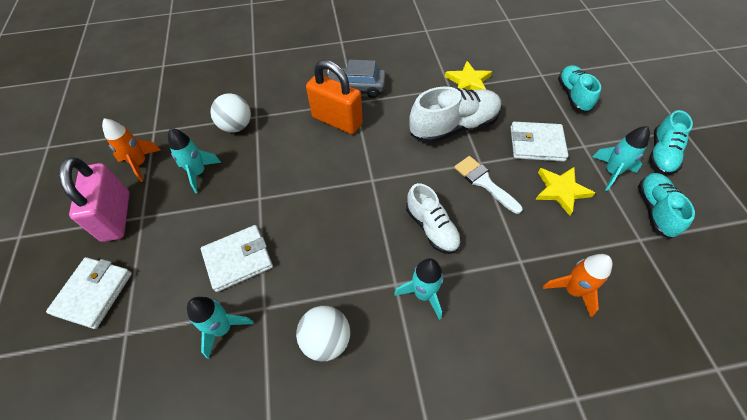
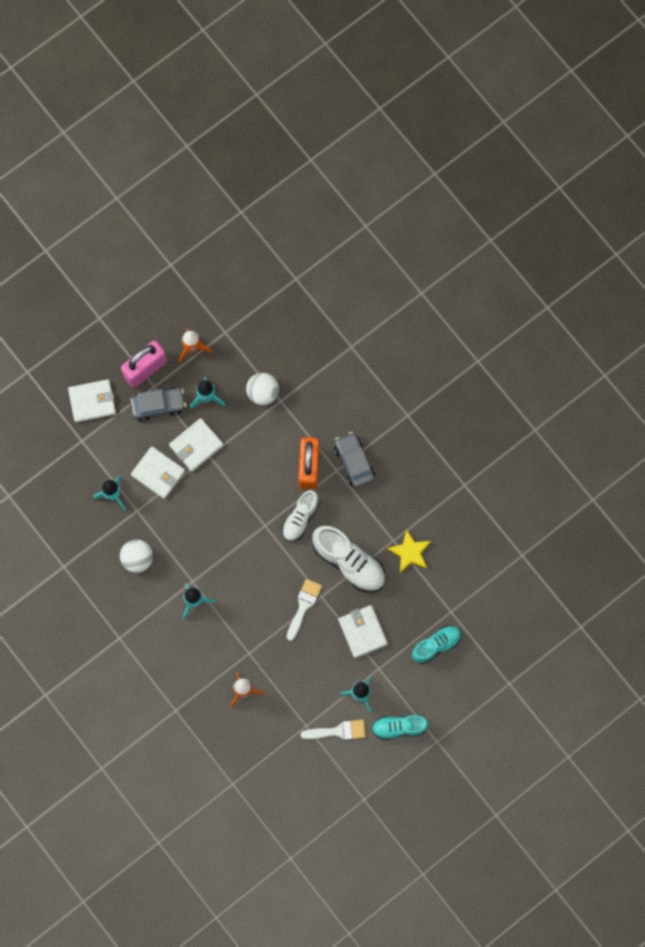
camera: 60 degrees right, 20 degrees up
(165, 222) = (158, 405): none -> grey car
(239, 205) = (196, 445): none -> white wallet
(432, 228) = (245, 585): white shoe -> white shoe (300, 518)
(561, 190) = (323, 662): yellow star -> none
(655, 210) = (338, 731): turquoise shoe -> white brush

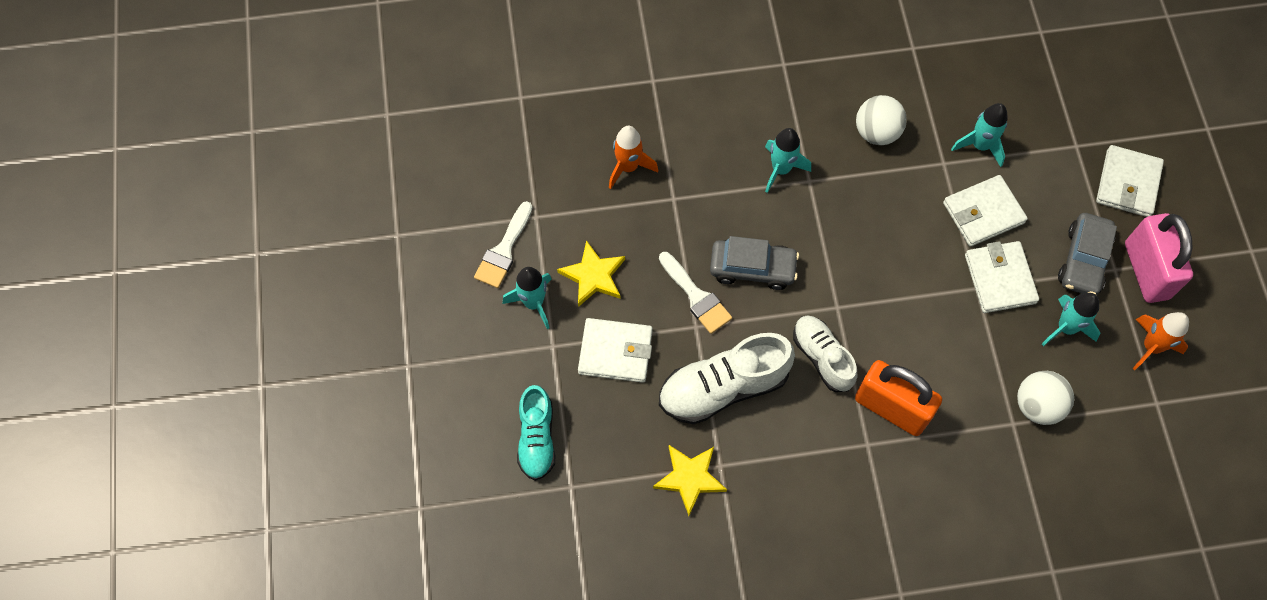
camera: 120 degrees right, 10 degrees down
(324, 670) = (593, 276): none -> yellow star
(354, 462) = (866, 475): grey car -> grey car (752, 268)
(399, 727) = (458, 327): turquoise shoe -> none

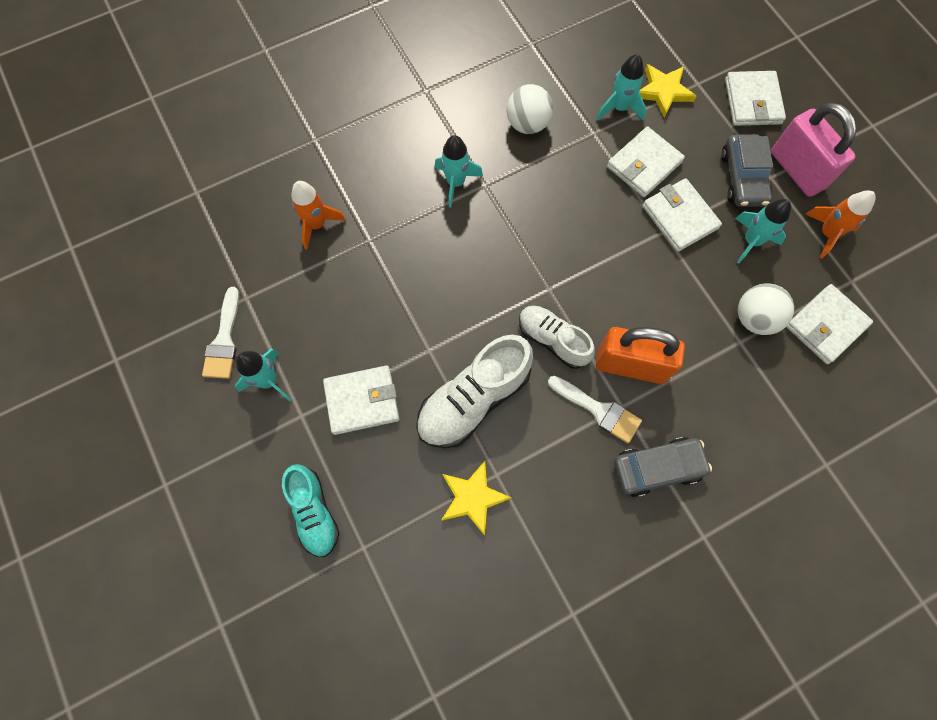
camera: 20 degrees left, 5 degrees up
(593, 276) = (317, 336): yellow star -> yellow star (663, 91)
(696, 296) = (419, 323): white brush -> white brush (598, 410)
(752, 268) = (461, 280): grey car -> grey car (657, 468)
(1109, 438) = (825, 326): none -> white wallet

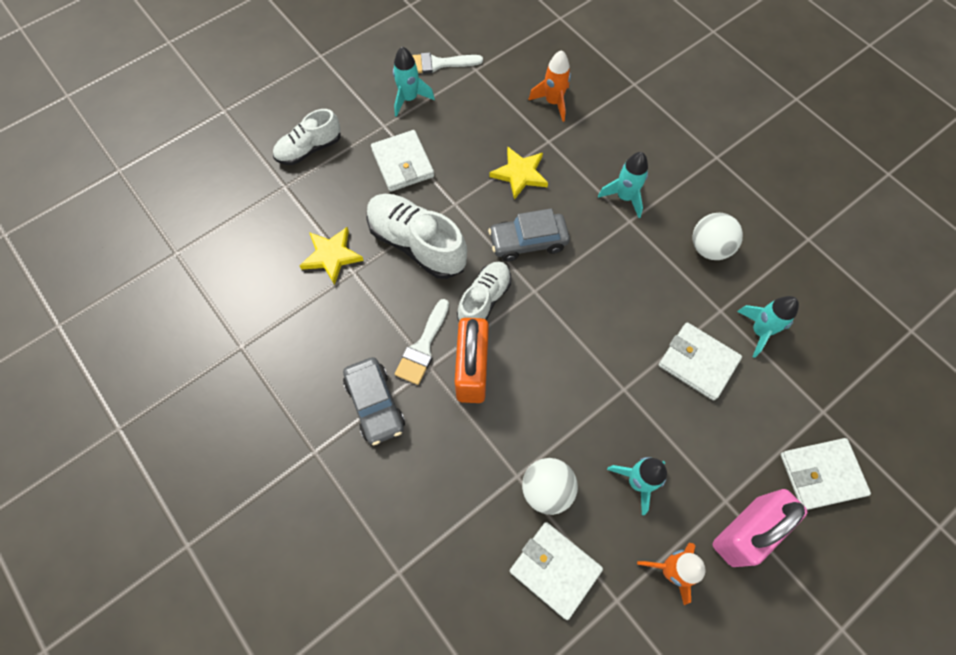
camera: 80 degrees right, 5 degrees down
(314, 512) = (309, 149): turquoise shoe -> white shoe
(663, 91) = (798, 374): yellow star -> yellow star (520, 174)
(679, 217) = (645, 404): white wallet -> none
(742, 178) = (714, 468): grey car -> grey car (528, 242)

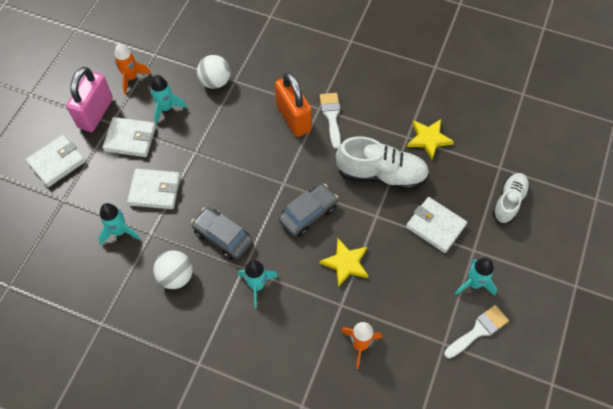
camera: 150 degrees right, 5 degrees down
(375, 404) = (336, 75): grey car -> grey car (222, 237)
(484, 299) = (313, 161): white shoe -> none
(555, 570) = (192, 51): white wallet -> white wallet (130, 139)

